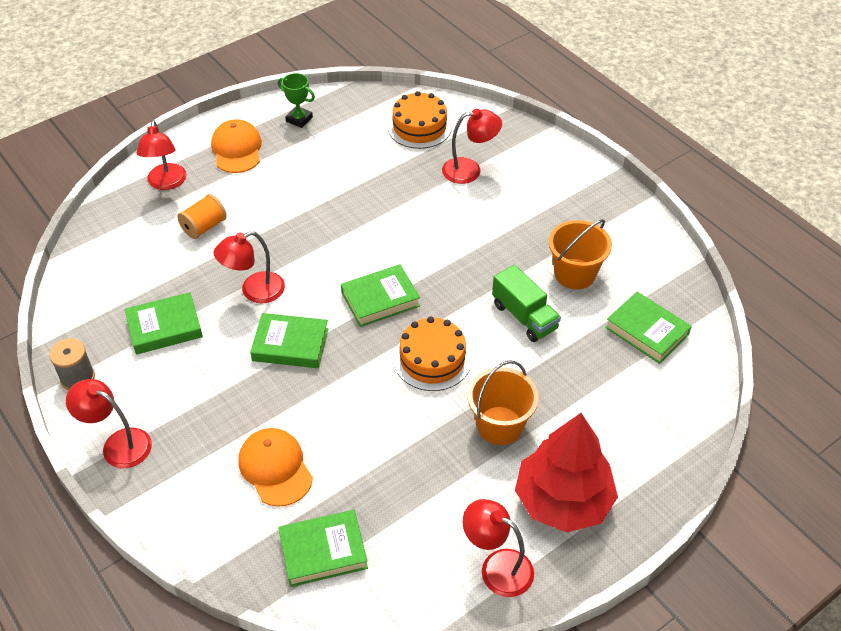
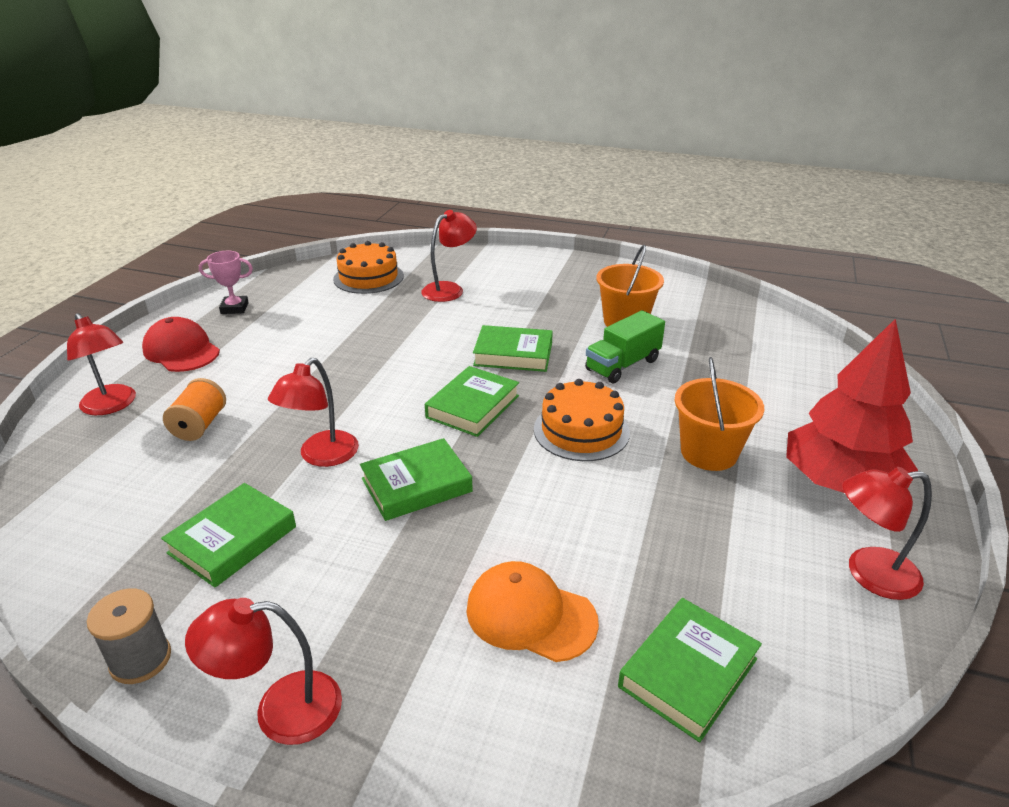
camera: 35 degrees left, 15 degrees down
(237, 149) = (181, 351): orange cap -> red cap
(299, 119) = (234, 308): green trophy -> pink trophy
(524, 316) = (622, 365): green truck -> green truck turned 120 degrees clockwise
(647, 331) = (730, 335): green book -> green book (513, 354)

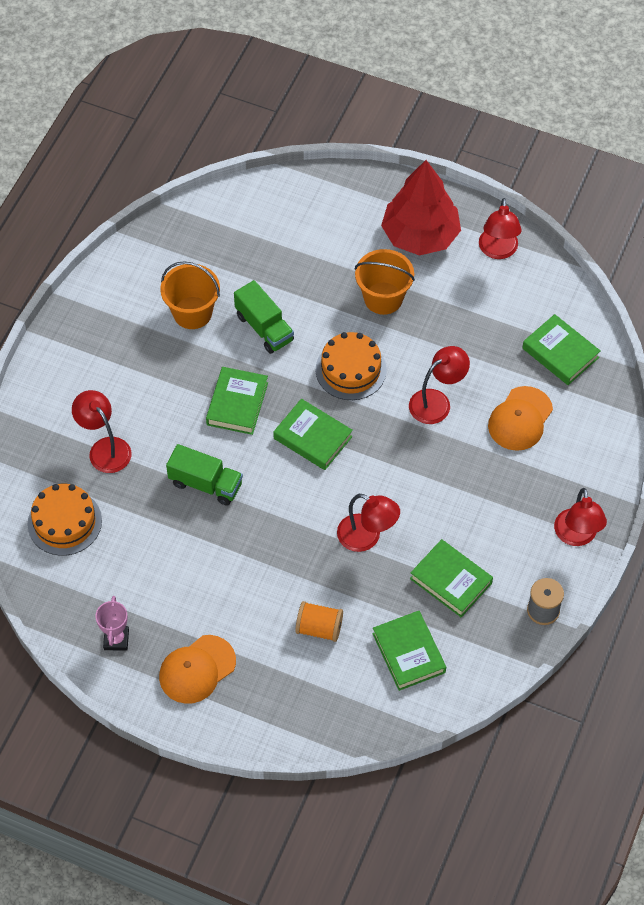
camera: 85 degrees left, 25 degrees up
(112, 406) = (284, 702): red lamp -> red lamp (437, 402)
(181, 351) = (197, 669): red cap -> orange cap
(407, 342) = (205, 484): none -> green truck
(416, 485) = (404, 476): green book -> green book (409, 653)

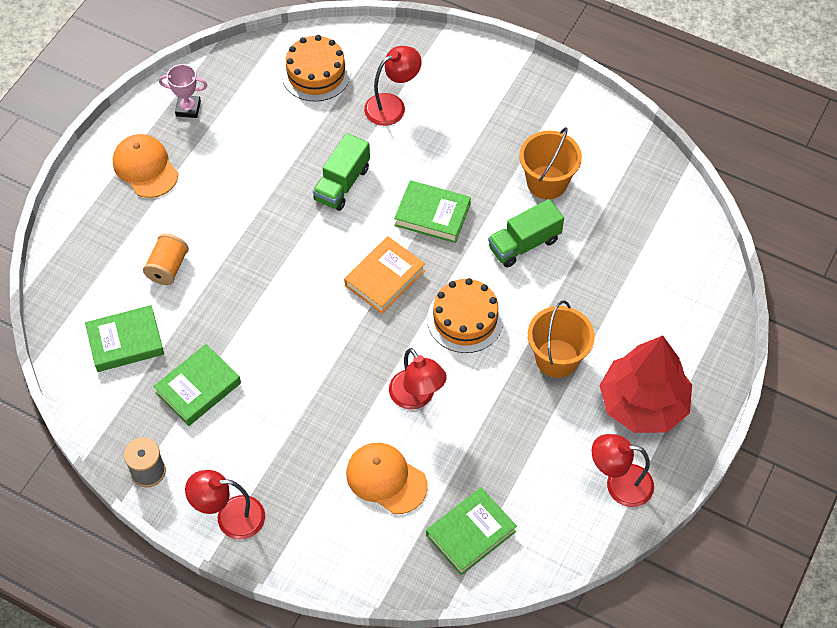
camera: 95 degrees right, 0 degrees up
(312, 437) = (384, 278): green book -> orange book
(367, 537) = (261, 317): red lamp -> none

